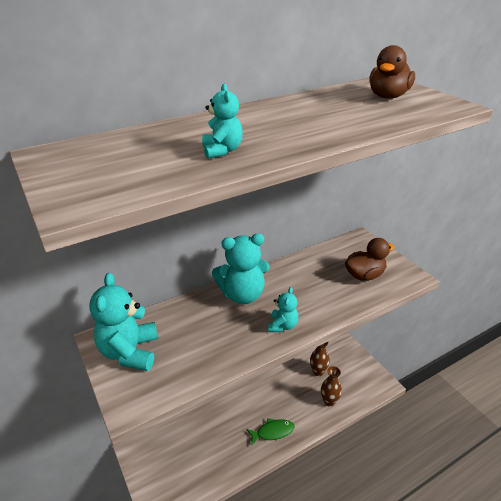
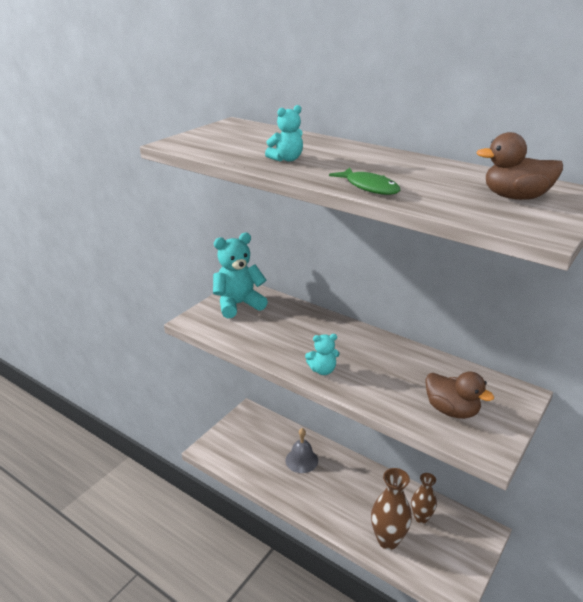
camera: 65 degrees right, 5 degrees down
(223, 426) = (301, 460): none -> grey bell
(243, 295) = (344, 336): turquoise teddy bear -> none
(273, 432) = (318, 500): green fish -> green fish (369, 187)
(329, 401) = (388, 540): brown vase -> brown vase, size x1.54

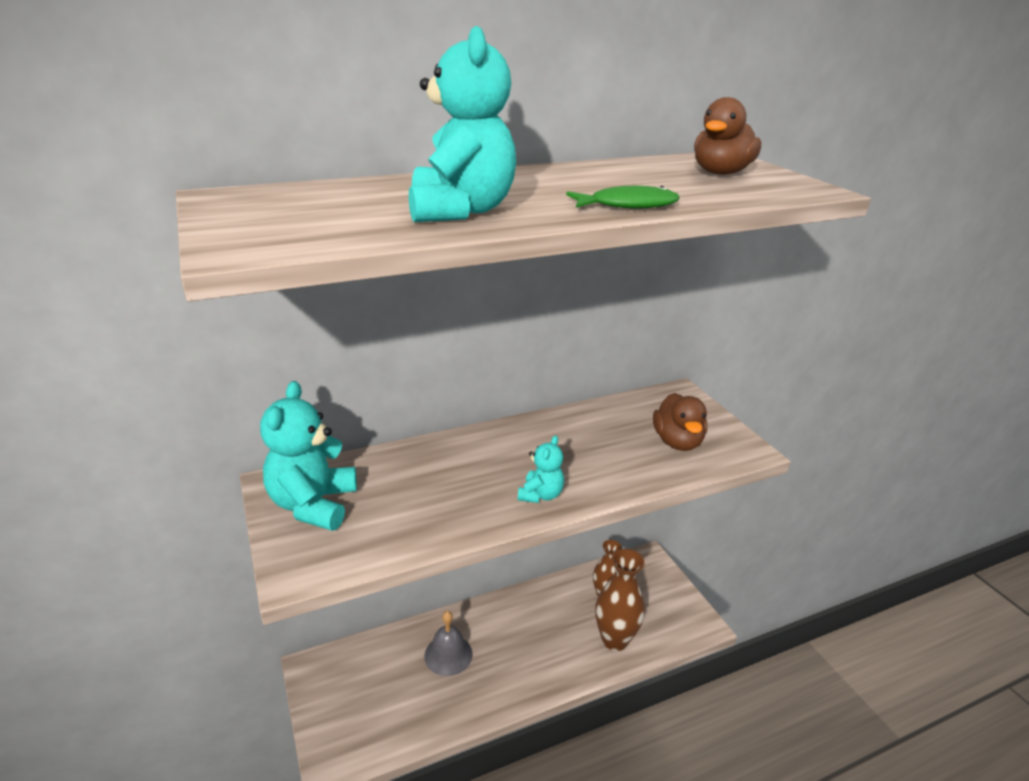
camera: 60 degrees left, 0 degrees up
(286, 159) = (460, 211): turquoise teddy bear -> turquoise teddy bear, size x1.86
(451, 410) = (677, 442): brown duck -> brown duck turned 105 degrees clockwise

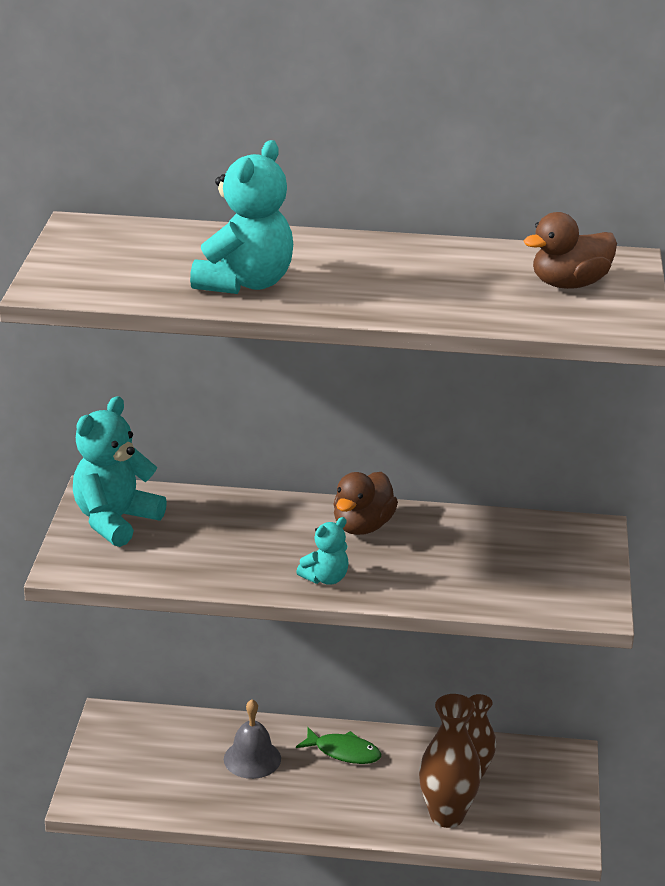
camera: 30 degrees right, 0 degrees up
(628, 205) = (398, 307): green fish -> green fish (344, 752)
(677, 442) = (524, 577): brown duck -> brown duck (362, 526)

